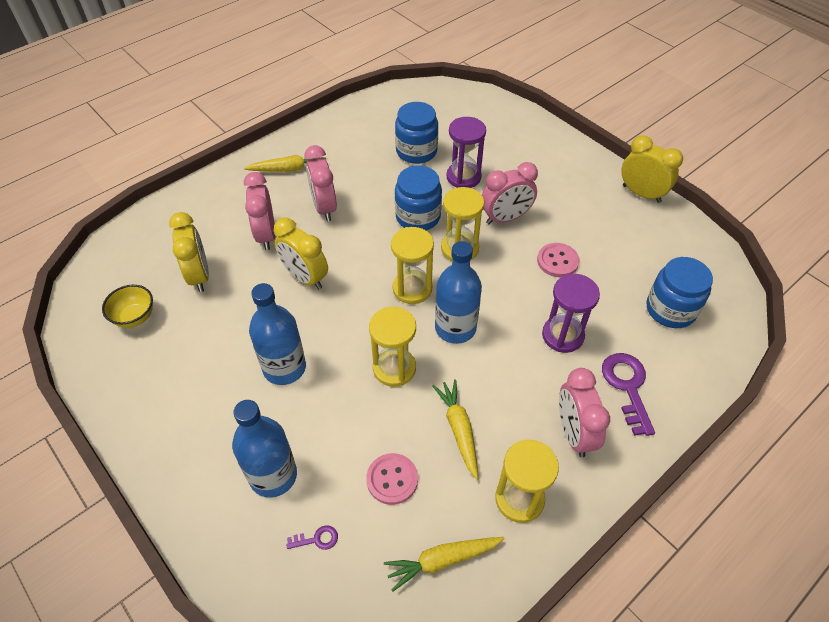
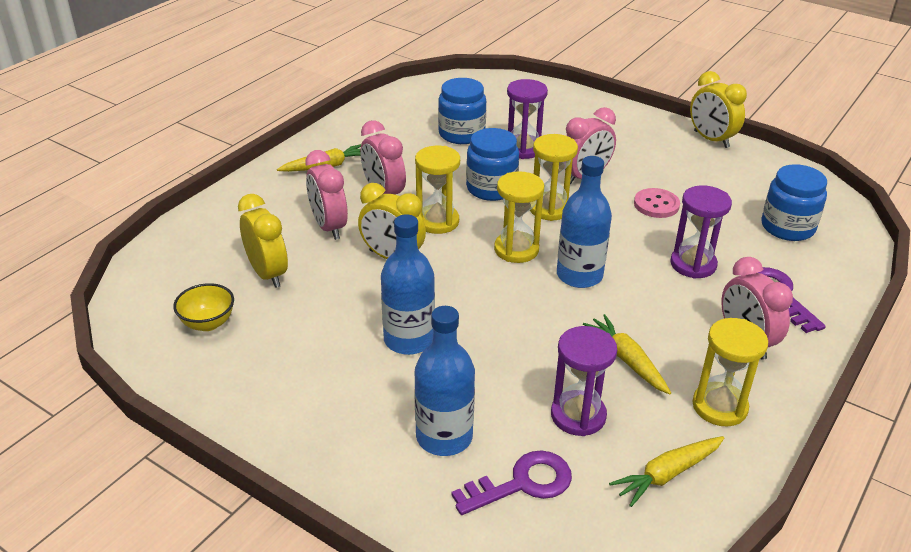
camera: 15 degrees left, 15 degrees down
(317, 539) = (522, 483): purple key -> purple key, size x2.09
(392, 479) = (578, 415): pink button -> purple hourglass
(394, 368) = (531, 320): yellow hourglass -> yellow hourglass (437, 221)
(641, 194) = (711, 139): yellow clock -> yellow clock turned 150 degrees counterclockwise

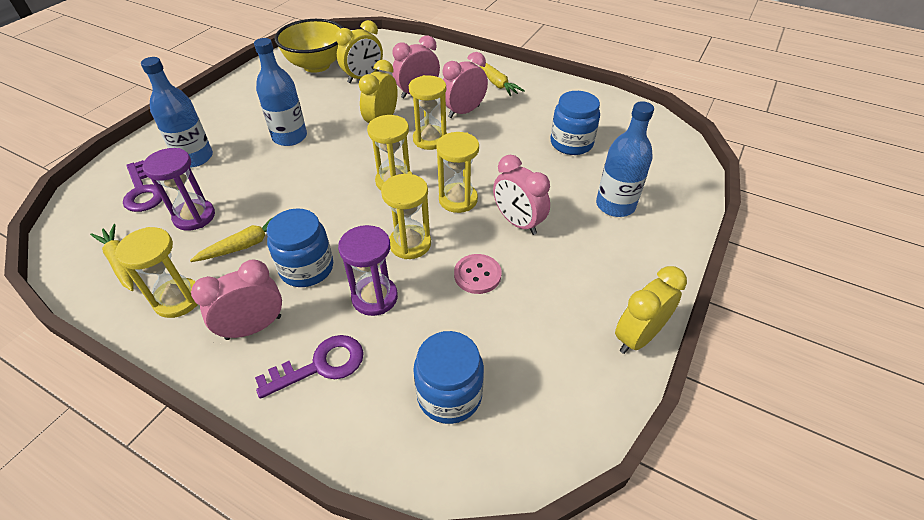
camera: 85 degrees right, 10 degrees up
(208, 323) = (316, 65): yellow bowl -> yellow bowl, size x1.93
(491, 188) = (484, 164): blue jar -> blue jar (307, 268)
(523, 149) = (558, 181): purple hourglass -> none
(579, 275) = (358, 218): blue bottle -> blue bottle (615, 205)
(618, 241) = (410, 244): none -> yellow hourglass

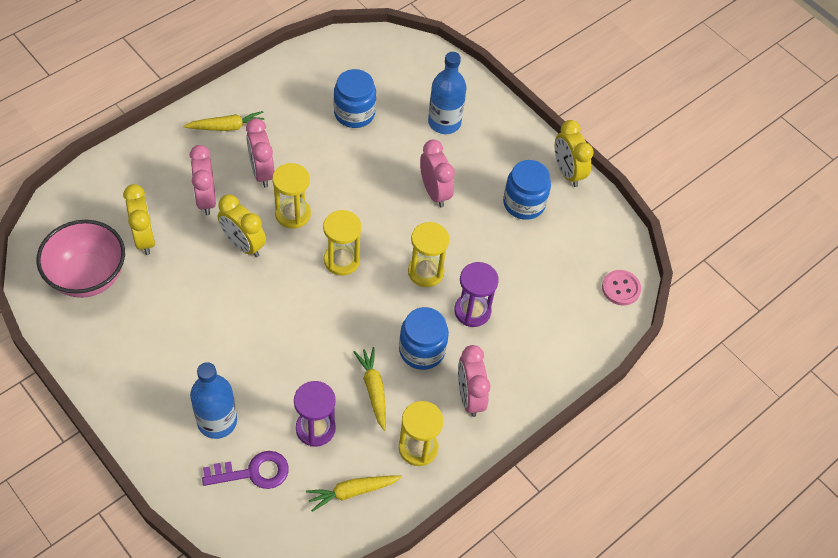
camera: 75 degrees left, 10 degrees up
(290, 137) = (225, 330): blue bottle -> none
(316, 65) = (88, 277): yellow bowl -> pink bowl
(320, 365) = (521, 360): purple key -> none
(449, 395) = (571, 291): blue jar -> blue jar (524, 203)
(458, 199) = (388, 222): yellow hourglass -> none
(477, 275) = (477, 239): pink button -> pink button (621, 288)
(518, 222) = (434, 192): pink clock -> pink clock turned 90 degrees counterclockwise

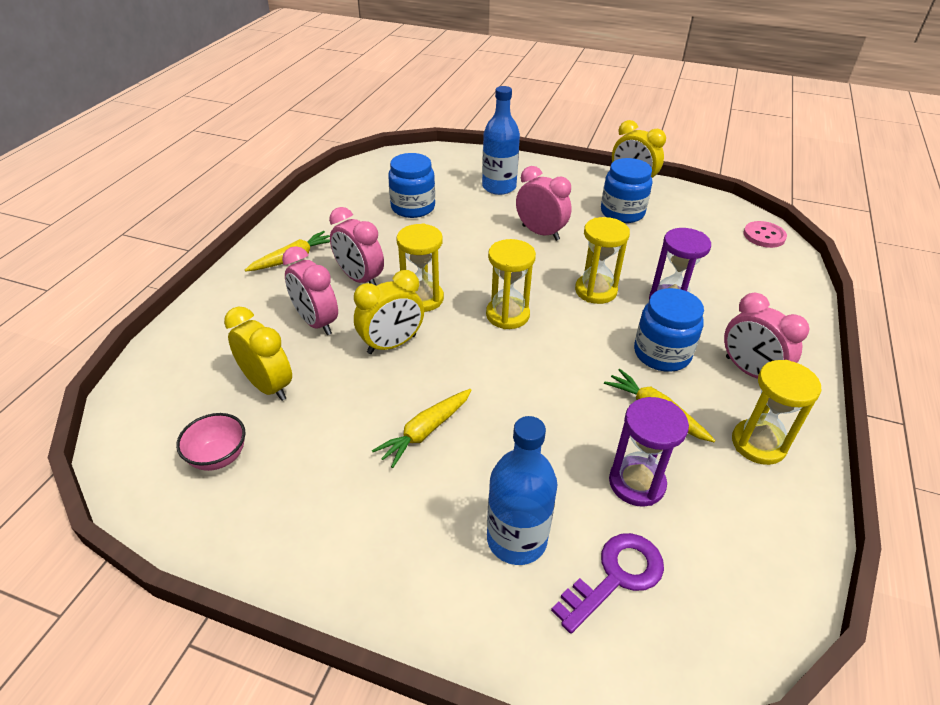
camera: 25 degrees left, 15 degrees down
(88, 277) = (219, 457): pink bowl -> pink bowl, size x0.52
(243, 244) = (392, 344): yellow clock -> yellow clock turned 45 degrees counterclockwise
(352, 492) = (746, 530): yellow carrot -> yellow carrot (425, 431)

